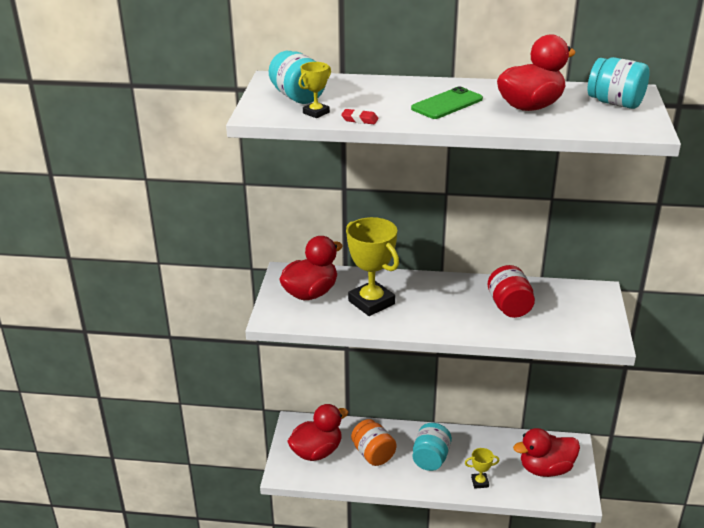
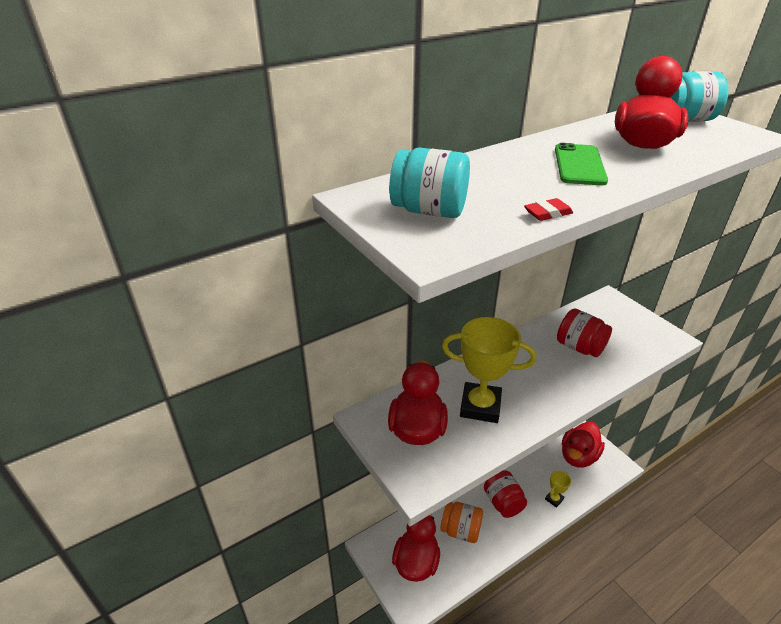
camera: 40 degrees left, 5 degrees up
(316, 113) = (489, 223): yellow trophy -> none
(431, 458) = (503, 503): turquoise jar -> red jar

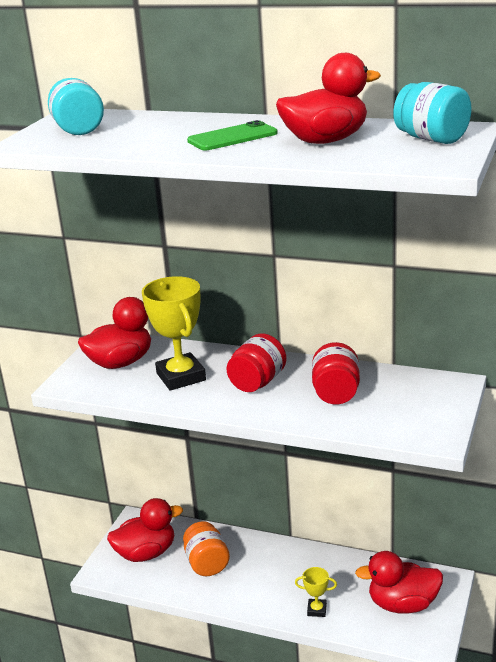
camera: 55 degrees right, 10 degrees down
(503, 503) = (270, 576): red jar -> red jar (257, 382)
(548, 213) = (122, 150): red eraser -> none

